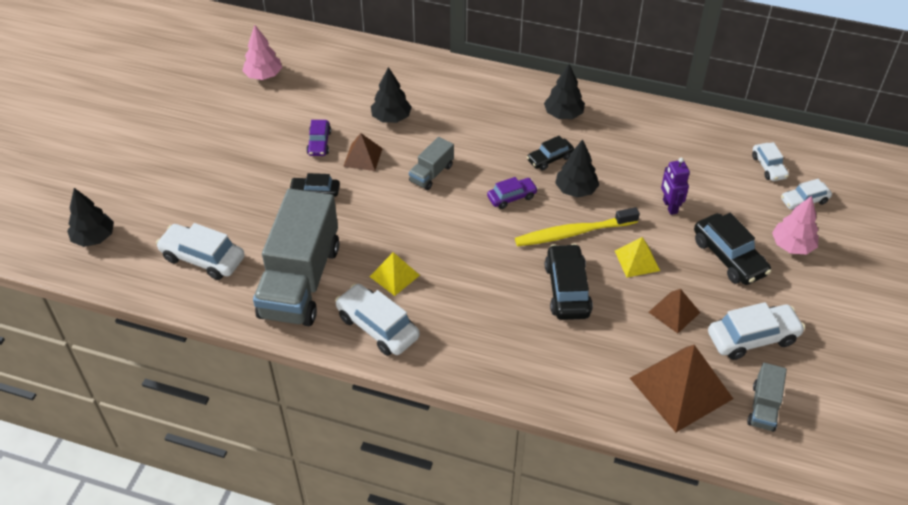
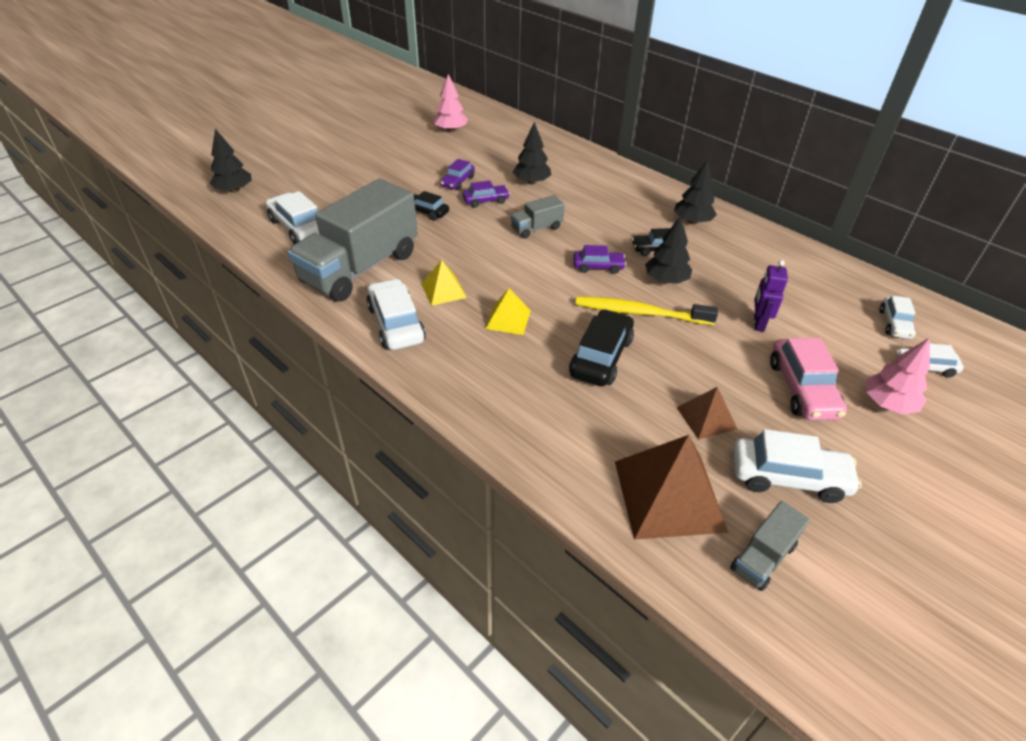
camera: 25 degrees right, 5 degrees down
(363, 157) = (486, 201): brown pyramid -> purple car
(637, 260) = (693, 357): yellow pyramid -> yellow pyramid (508, 319)
(729, 257) = (802, 389): black car -> pink car

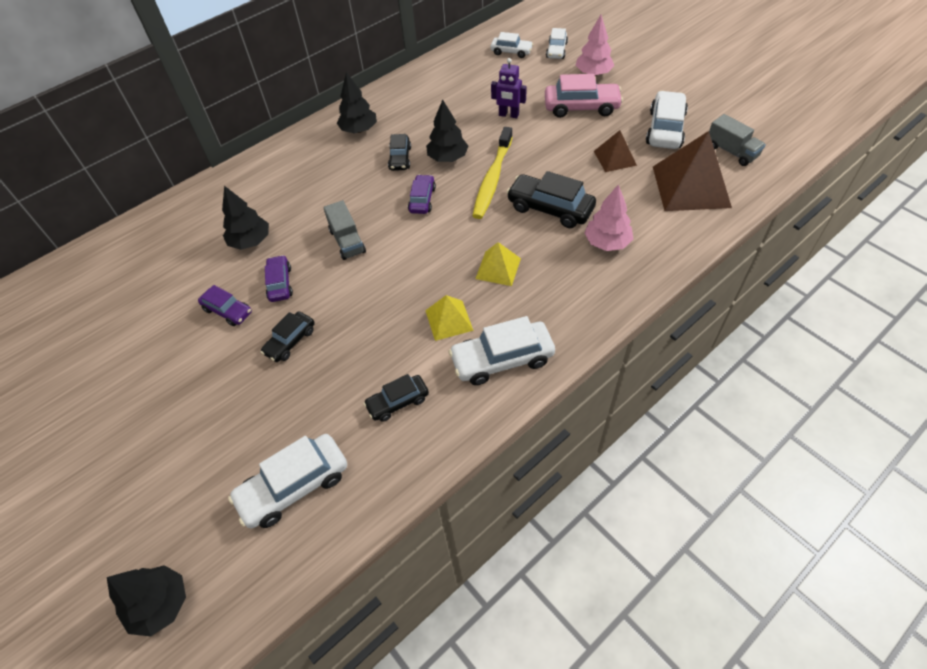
camera: 80 degrees left, 10 degrees up
(360, 268) = (398, 402): grey truck -> black car
(451, 130) = (84, 321): pink tree -> pink tree (607, 242)

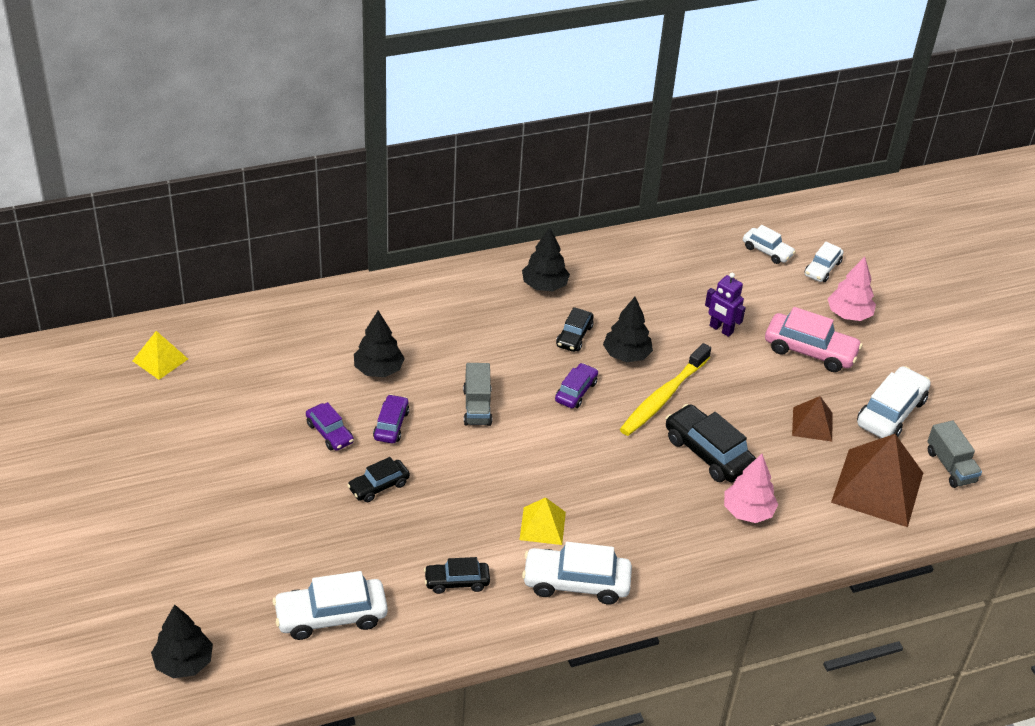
camera: 15 degrees right, 10 degrees down
(498, 268) = (619, 494): yellow pyramid -> yellow pyramid (160, 360)

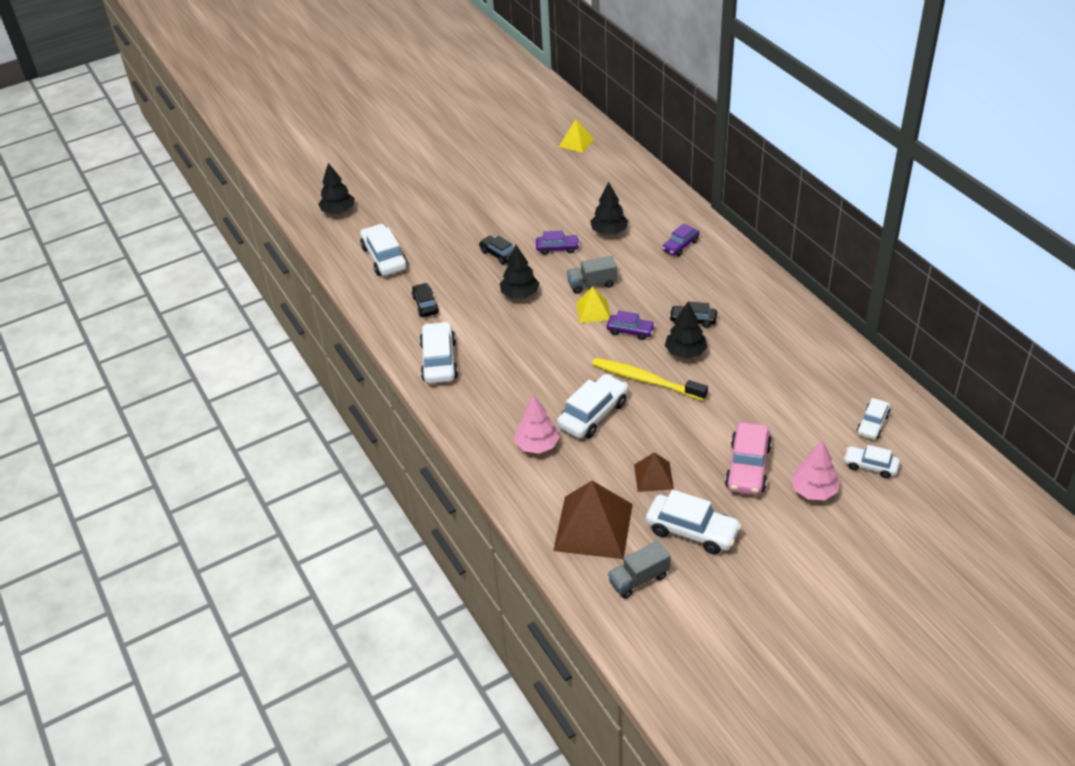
camera: 85 degrees right, 0 degrees up
(330, 433) = (539, 224): purple car -> purple car (680, 246)
(542, 526) = (487, 336): yellow pyramid -> yellow pyramid (593, 311)
(544, 285) = (744, 295): black tree -> black tree (520, 294)
(708, 453) = (593, 414): black car -> white car
(721, 329) = (746, 405): purple robot -> none

